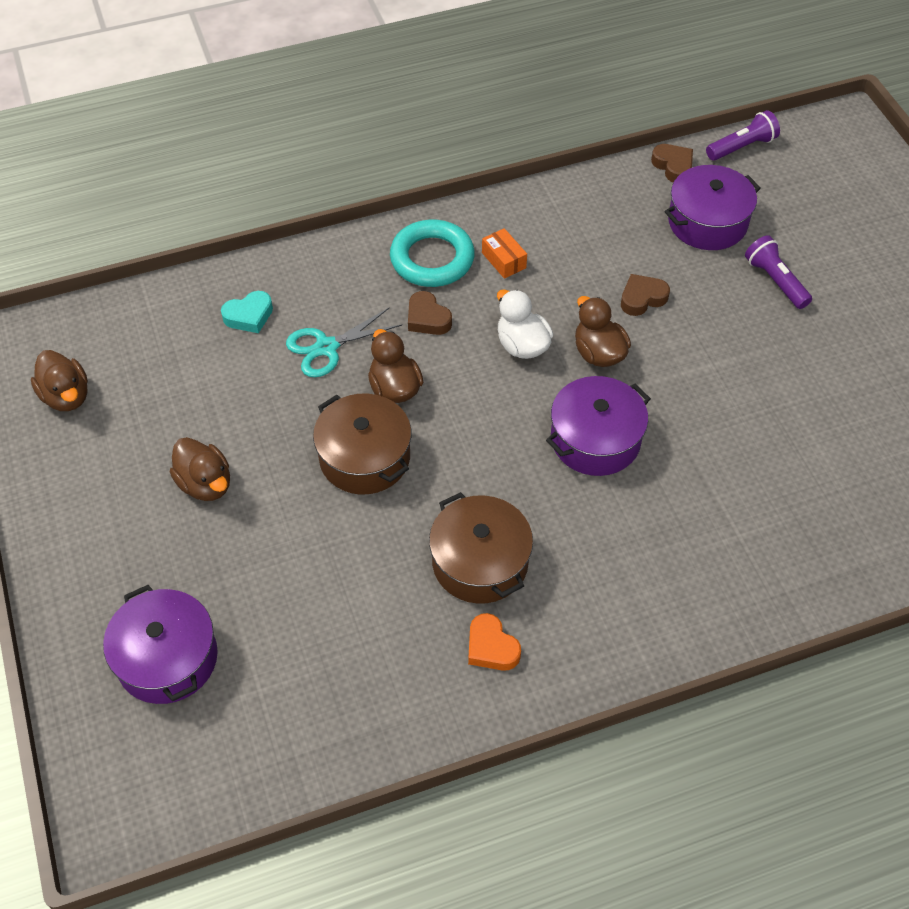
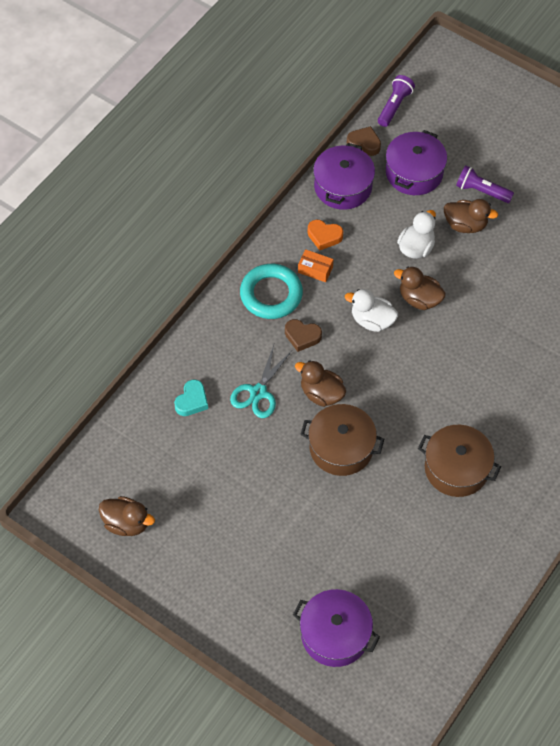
camera: 35 degrees left, 5 degrees up
(205, 484) = (263, 522): brown duck -> brown duck (465, 225)
(491, 647) = (501, 512): orange heart -> orange heart (324, 236)
(595, 439) = (460, 355): purple pot -> purple pot (343, 186)
(642, 298) = (416, 248): brown heart -> white duck

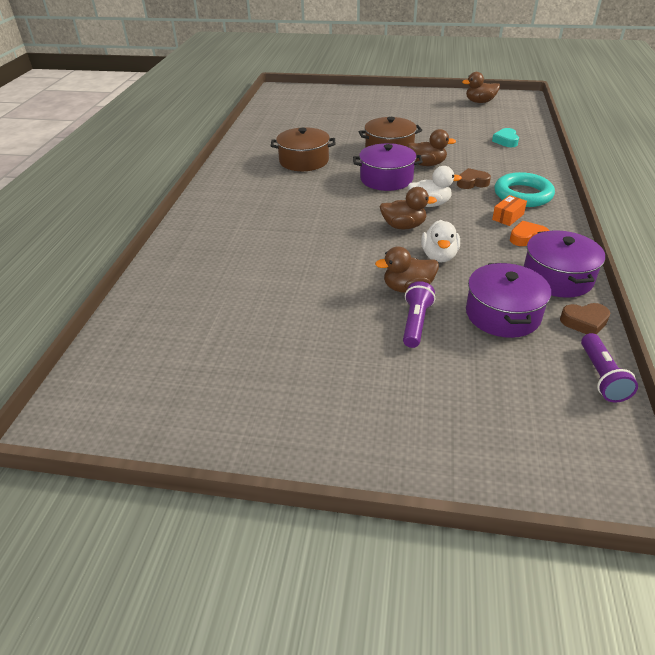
camera: 155 degrees right, 20 degrees down
(258, 392) = (469, 154): turquoise scissors -> none
(315, 270) = (508, 217): orange box -> orange box turned 45 degrees counterclockwise
(335, 634) = (330, 102): purple pot -> purple pot (386, 179)
(481, 191) = (415, 323): purple flashlight -> purple flashlight turned 75 degrees counterclockwise

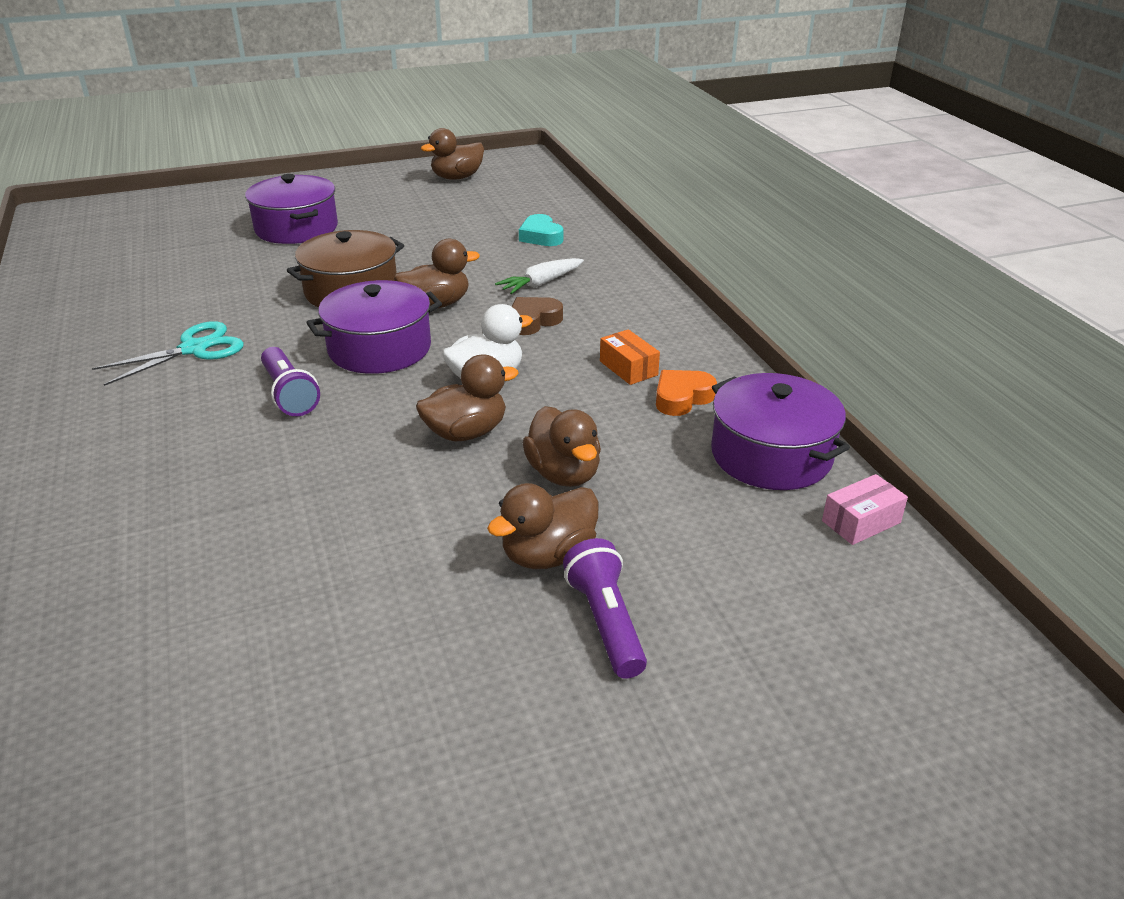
camera: 30 degrees left, 5 degrees down
(304, 161) = (194, 349): brown pot -> turquoise scissors
(439, 256) = (564, 474): white duck -> brown duck
(489, 165) = (541, 283): none -> white carrot
(502, 314) = (735, 551): purple pot -> purple pot (296, 228)
(508, 217) = (628, 368): orange box -> orange box turned 45 degrees counterclockwise
(523, 195) = (626, 323): turquoise ring -> none
(584, 322) = (861, 522): brown heart -> pink box
(601, 376) = (949, 611): purple flashlight -> purple flashlight (289, 394)

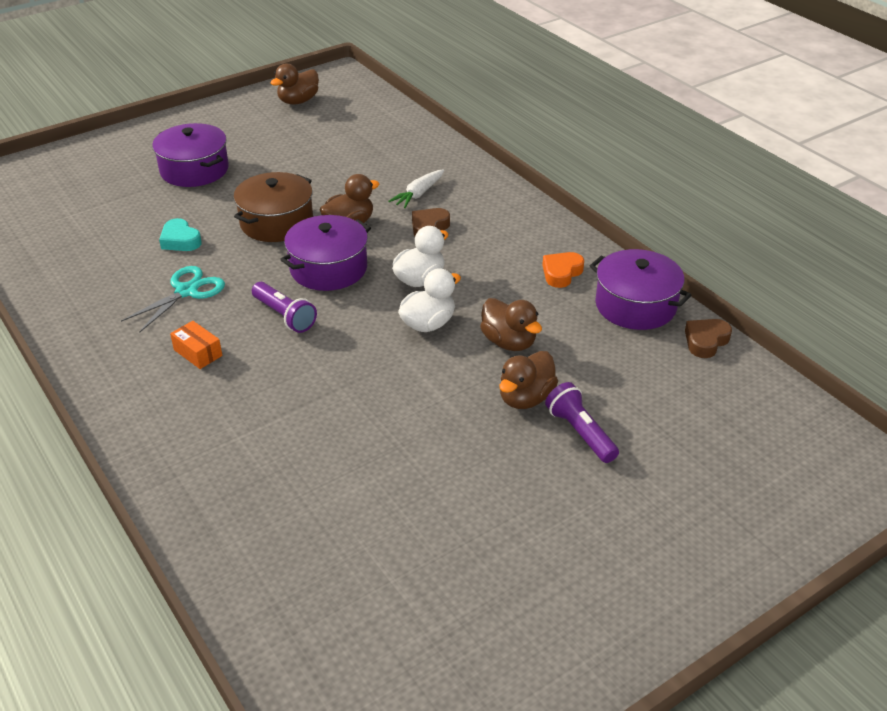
camera: 15 degrees left, 5 degrees up
(466, 433) = (428, 324): brown duck -> white duck
(541, 236) = (396, 151): turquoise heart -> turquoise heart (180, 240)
(628, 368) = (515, 256): orange box -> orange box (198, 353)
(861, 522) = (705, 341): pink box -> brown heart

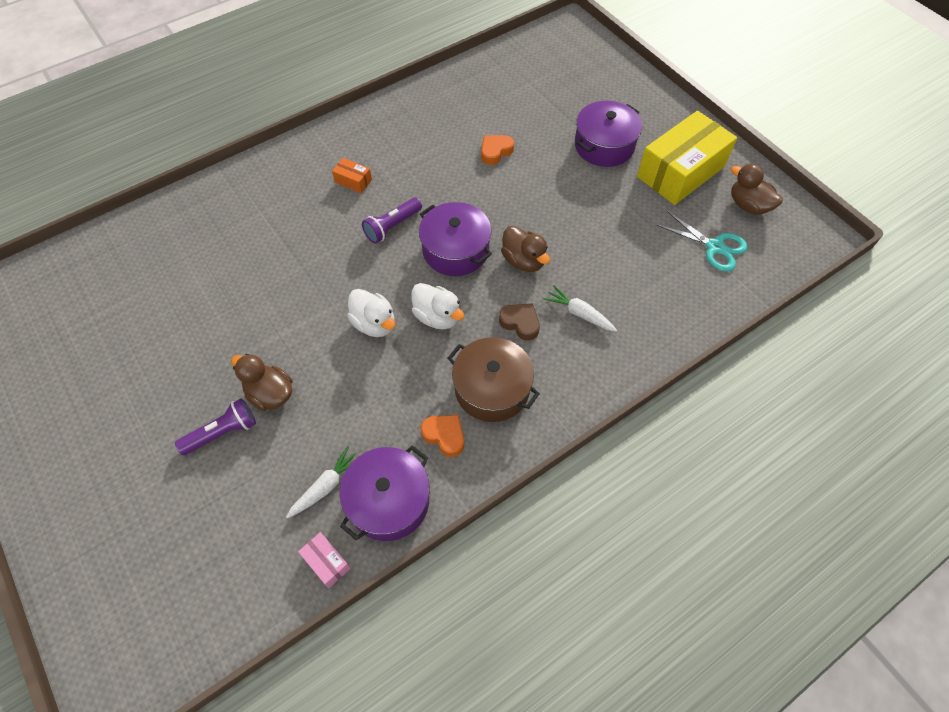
camera: 90 degrees right, 20 degrees up
(180, 240) = (495, 152): turquoise heart -> orange heart
(186, 291) = (427, 165): turquoise scissors -> turquoise scissors (715, 247)
(198, 353) = (353, 181): orange box -> orange box turned 75 degrees clockwise
(246, 130) = (680, 172): none -> yellow box
(276, 222) = (524, 209): brown pot -> brown pot (492, 389)
(509, 342) = (344, 384): brown duck -> none
(629, 347) = (326, 486): none -> white carrot
(705, 341) = (326, 562): brown heart -> pink box

